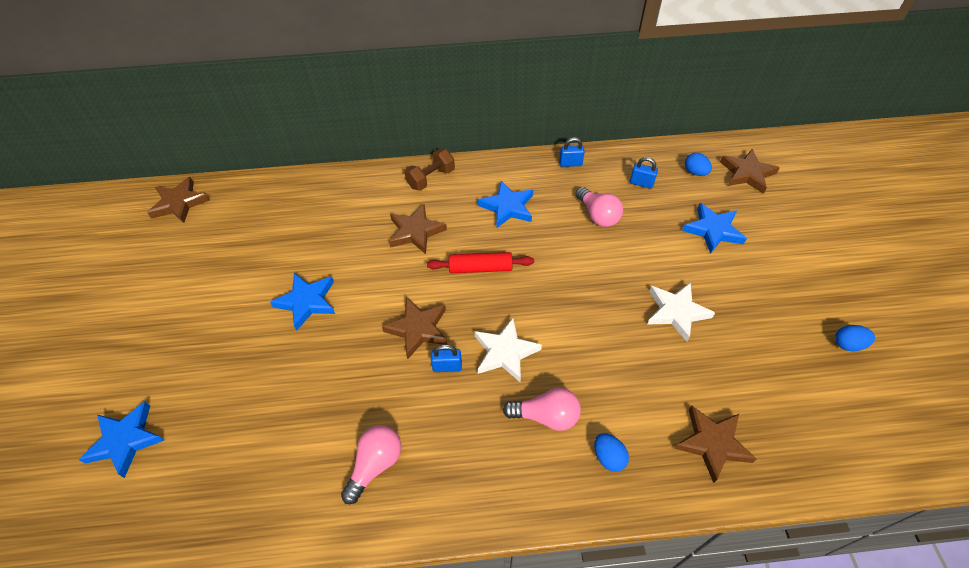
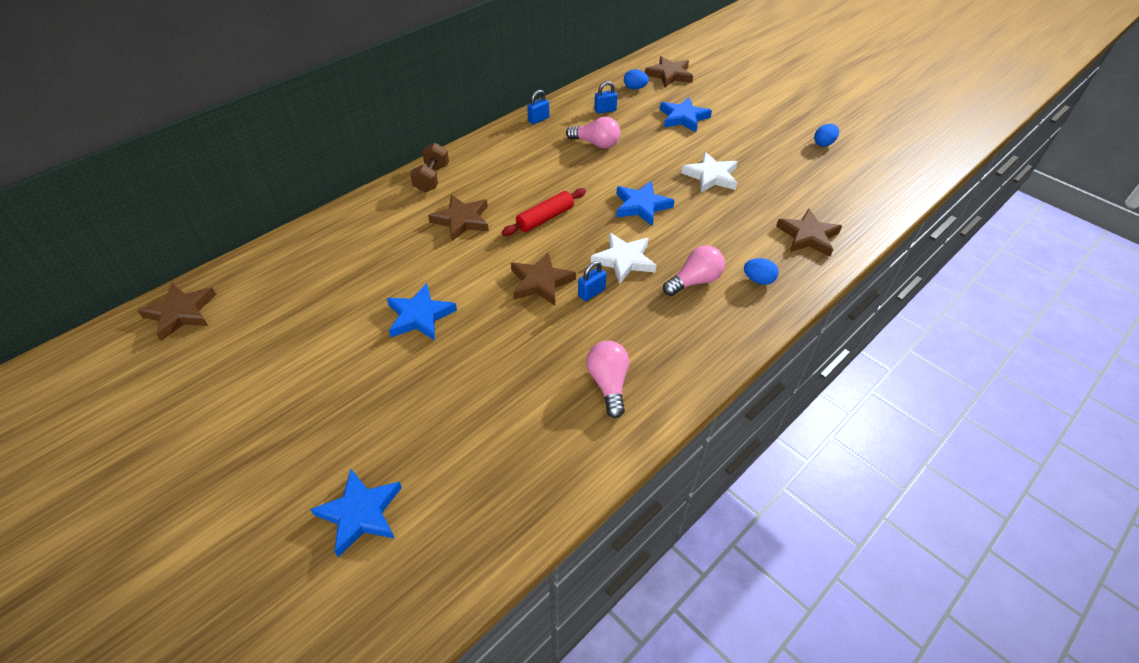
camera: 40 degrees left, 5 degrees down
(507, 207) = (521, 169): blue star -> blue star (641, 206)

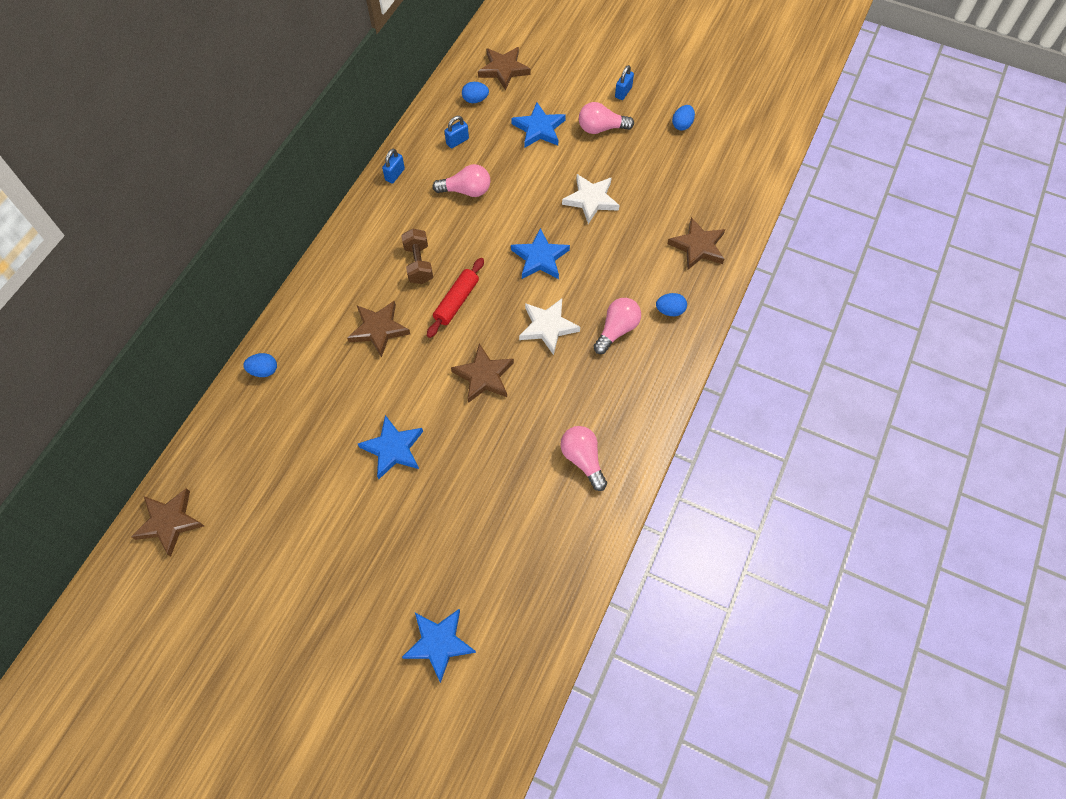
camera: 20 degrees left, 15 degrees up
(342, 223) = (264, 370): none -> blue egg
(432, 178) = (323, 287): brown dumbbell -> brown dumbbell (419, 264)
(591, 293) = (533, 372): blue padlock -> blue padlock (623, 92)
(742, 129) = (601, 128): none -> pink light bulb

